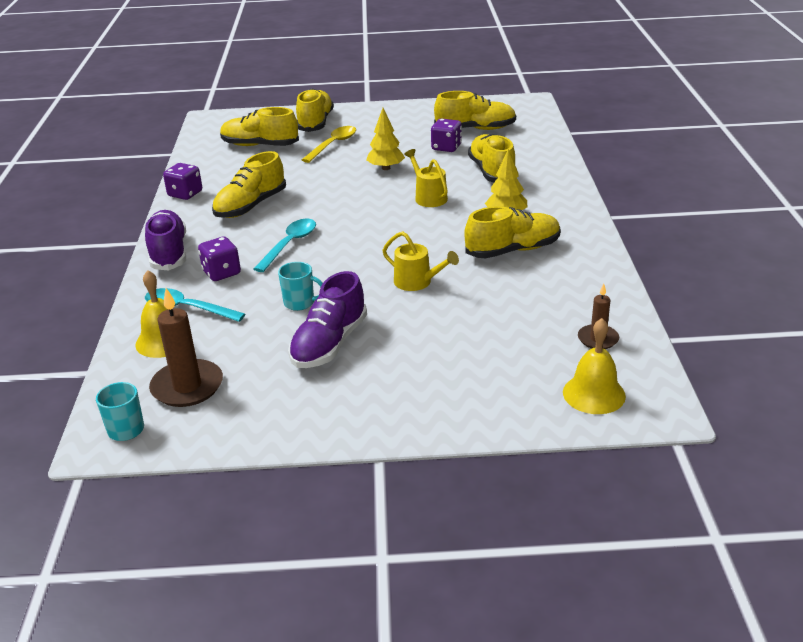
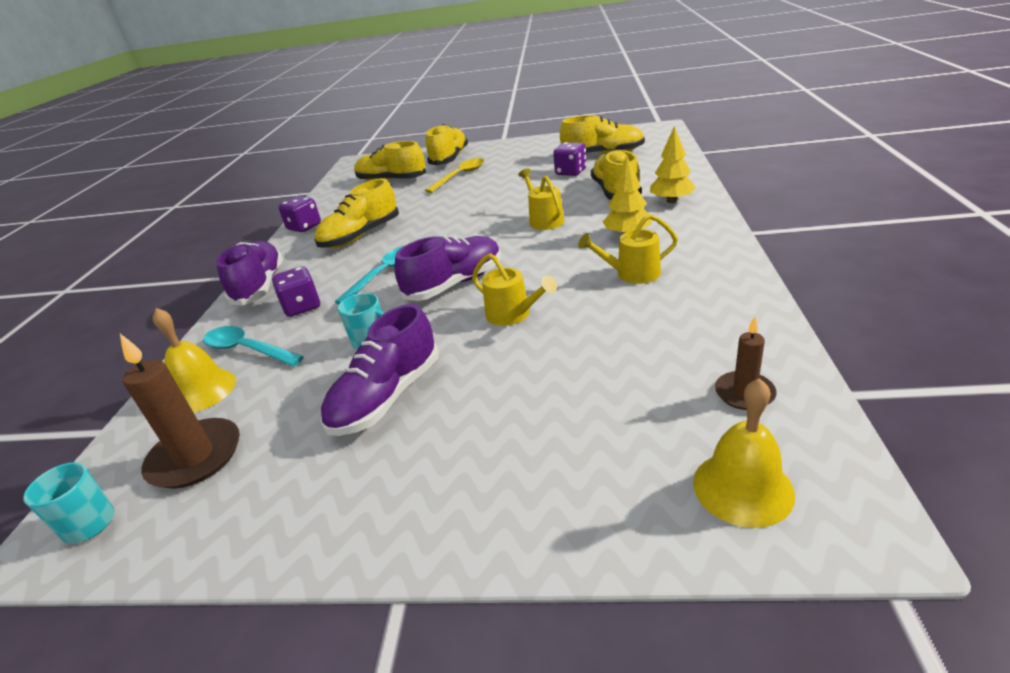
camera: 10 degrees right, 0 degrees up
(359, 255) = (455, 284): none -> purple shoe
(385, 168) = (506, 194): yellow tree -> yellow tree (671, 201)
(513, 250) = (632, 274): yellow shoe -> yellow watering can

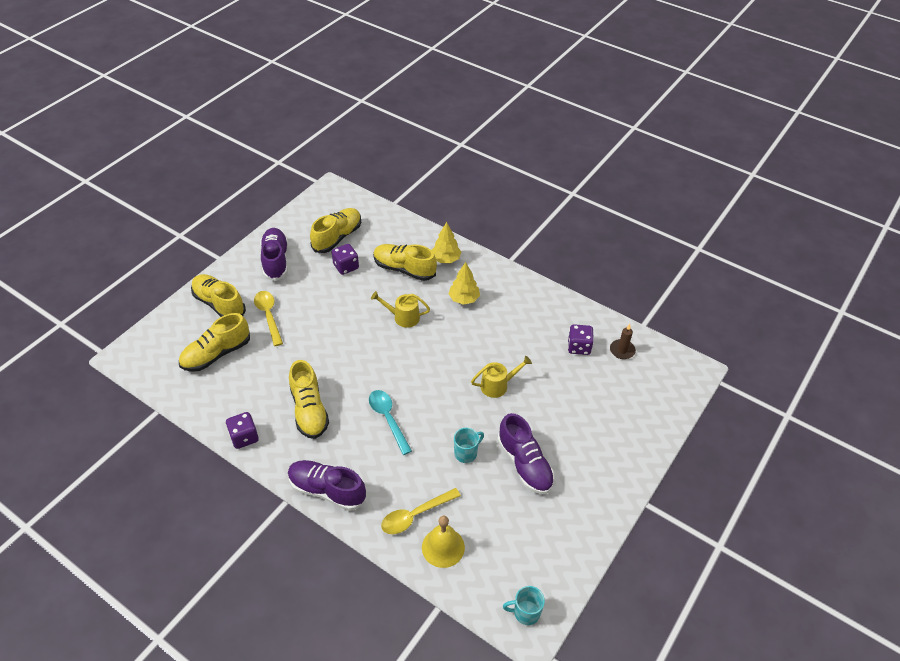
camera: 65 degrees left, 15 degrees up
(195, 457) = (507, 558): brown candle -> none
(247, 350) = (415, 515): turquoise spoon -> yellow spoon
(302, 307) = (387, 474): purple dice -> purple dice (578, 347)
(455, 284) = (439, 392): purple shoe -> purple shoe (276, 261)
(632, 274) = (506, 323): yellow watering can -> none
(742, 487) = (664, 384): yellow bell -> none

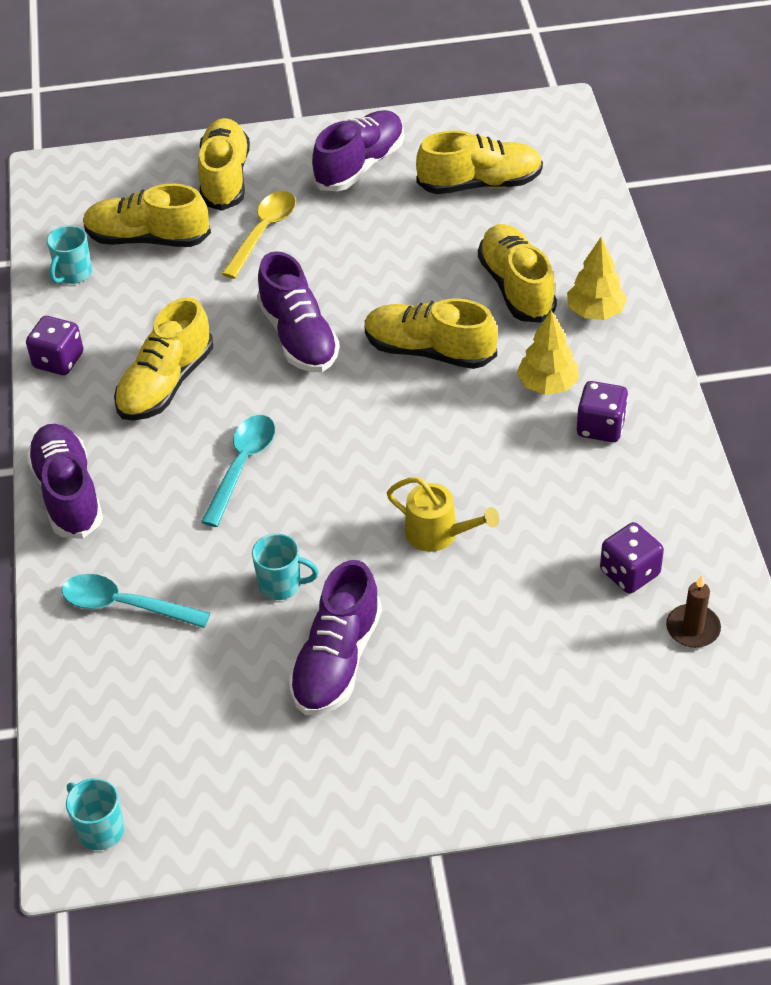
camera: 50 degrees right, 0 degrees up
(199, 394) = (73, 274): none -> turquoise mug
(342, 349) = (298, 337): none -> purple shoe
(346, 267) = (440, 232): purple dice -> purple dice (600, 427)
(403, 317) = (429, 351): yellow watering can -> yellow shoe
(415, 515) = (125, 605): yellow spoon -> turquoise spoon
(443, 547) = (108, 669): yellow bell -> none

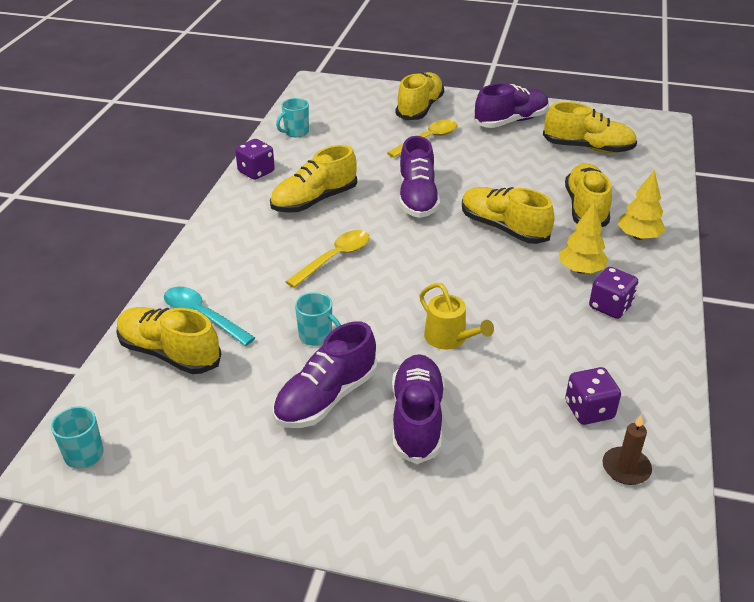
camera: 20 degrees right, 10 degrees down
(68, 493) = (212, 242): purple shoe -> purple shoe (417, 419)
(148, 239) = (352, 126): yellow shoe -> yellow shoe (169, 353)
(242, 466) = (334, 258): turquoise spoon -> yellow spoon

